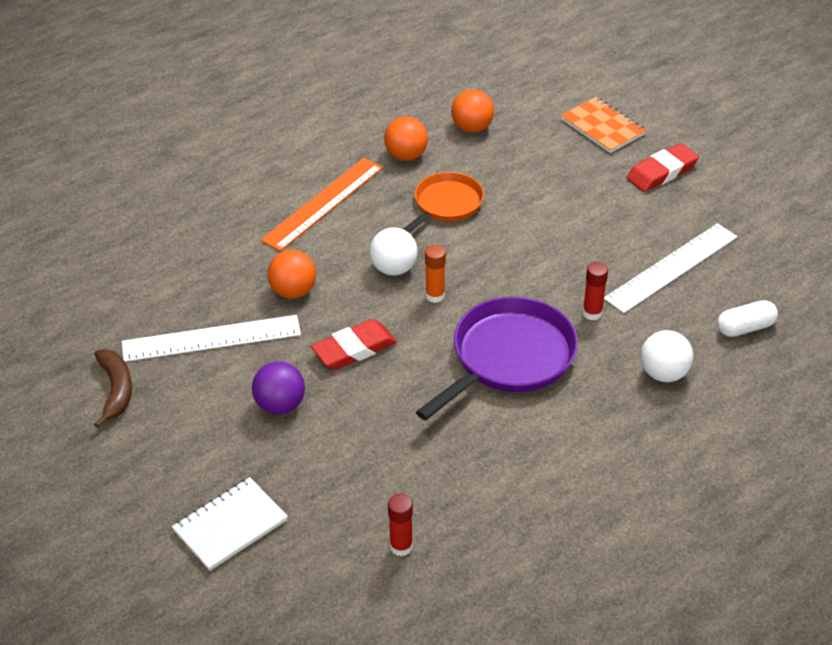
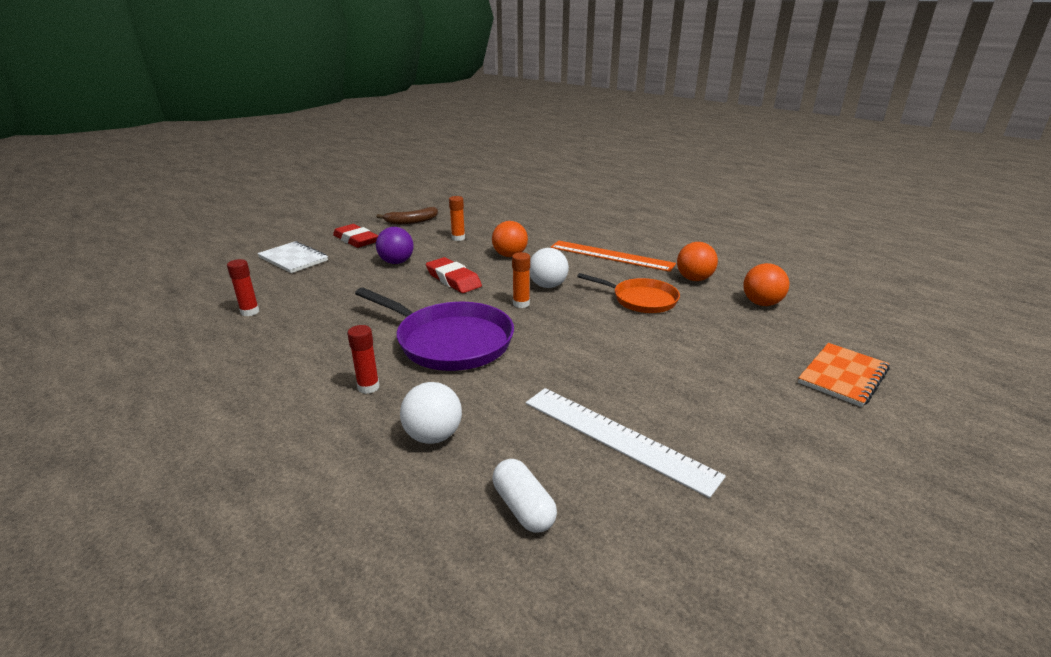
camera: 80 degrees right, 15 degrees down
(211, 338) = (458, 238): white ruler -> orange glue stick
(592, 313) = (520, 383): red glue stick -> red glue stick (368, 387)
(661, 172) = (797, 424): red eraser -> red eraser (356, 240)

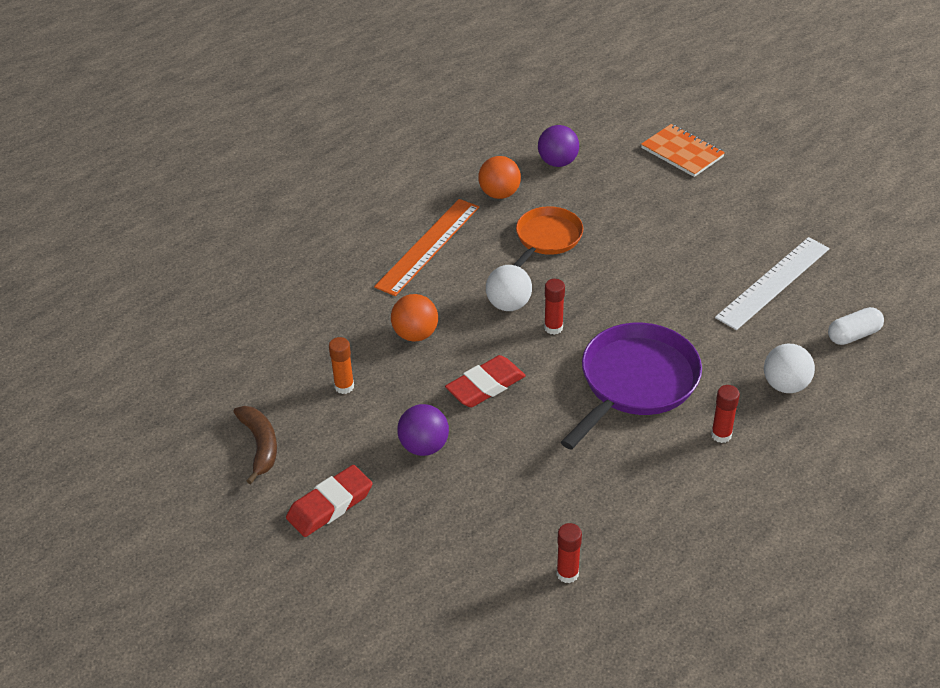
camera: 85 degrees left, 15 degrees up
(293, 259) = (398, 568): white notebook -> none
(521, 304) = (553, 328): orange glue stick -> red glue stick
(761, 303) = (558, 162): orange ball -> purple ball

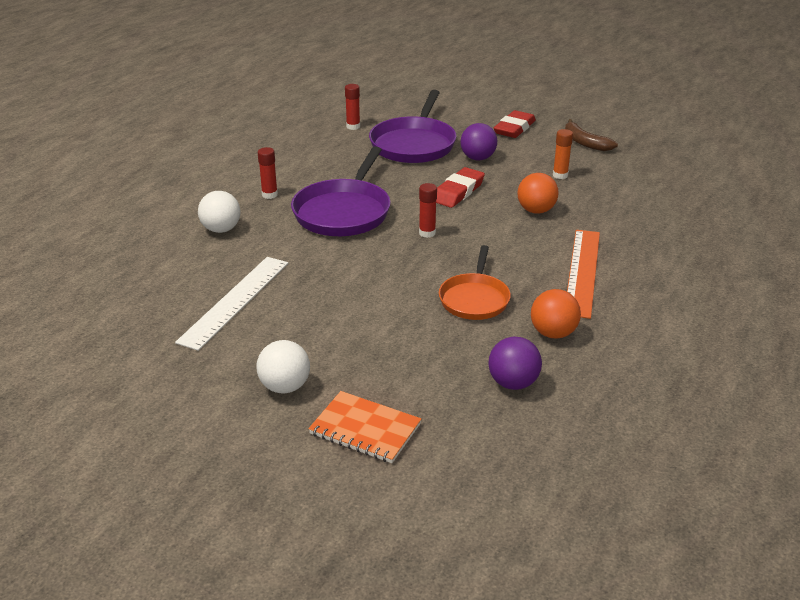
camera: 160 degrees right, 10 degrees down
(494, 501) = (414, 144): none -> purple pan
(508, 304) = (475, 242): white ball -> white ball (285, 387)
(853, 335) = (158, 272): white capsule -> none

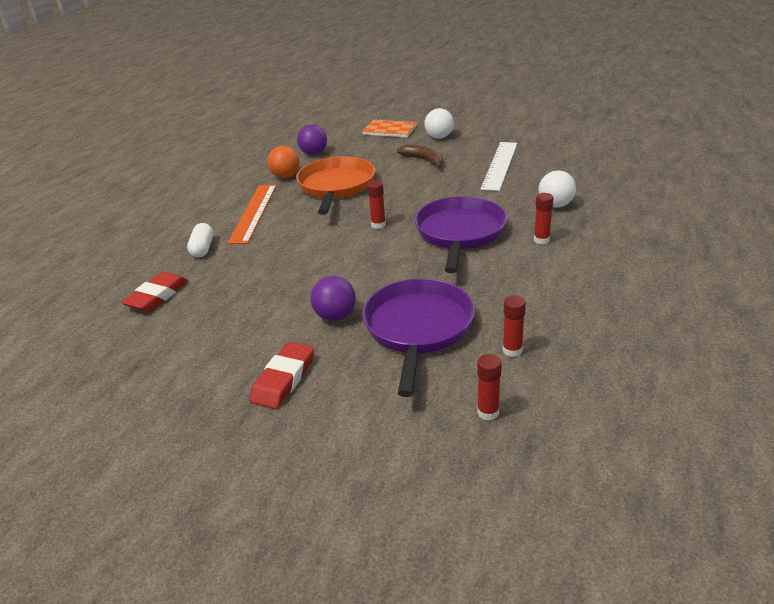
camera: 175 degrees right, 0 degrees up
(386, 104) = (488, 412): none -> red glue stick
(458, 192) = (355, 268): red eraser -> red eraser (157, 296)
(474, 299) = (336, 186): orange pan -> orange pan, size x1.58
(536, 210) = (279, 258): orange ball -> none
(560, 175) = (243, 303): orange glue stick -> none
(584, 142) = (193, 363): brown banana -> brown banana (424, 160)
(626, 232) = (202, 248): none -> white capsule

